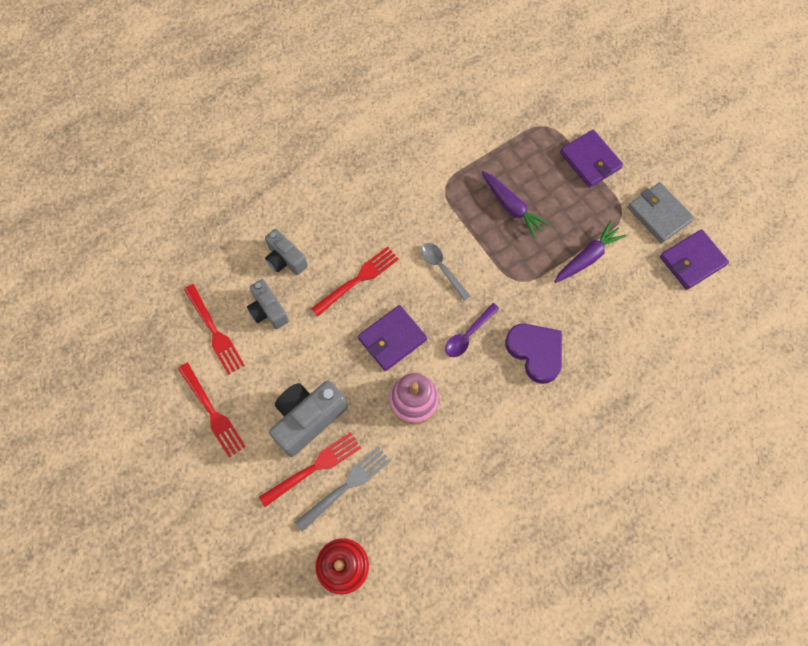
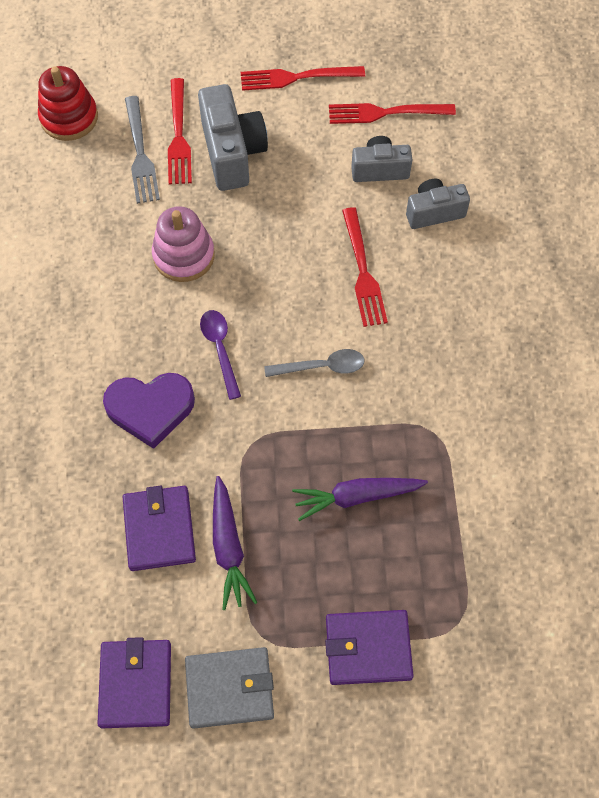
camera: 120 degrees right, 5 degrees down
(392, 339) = (267, 270): purple wallet -> purple wallet (159, 529)

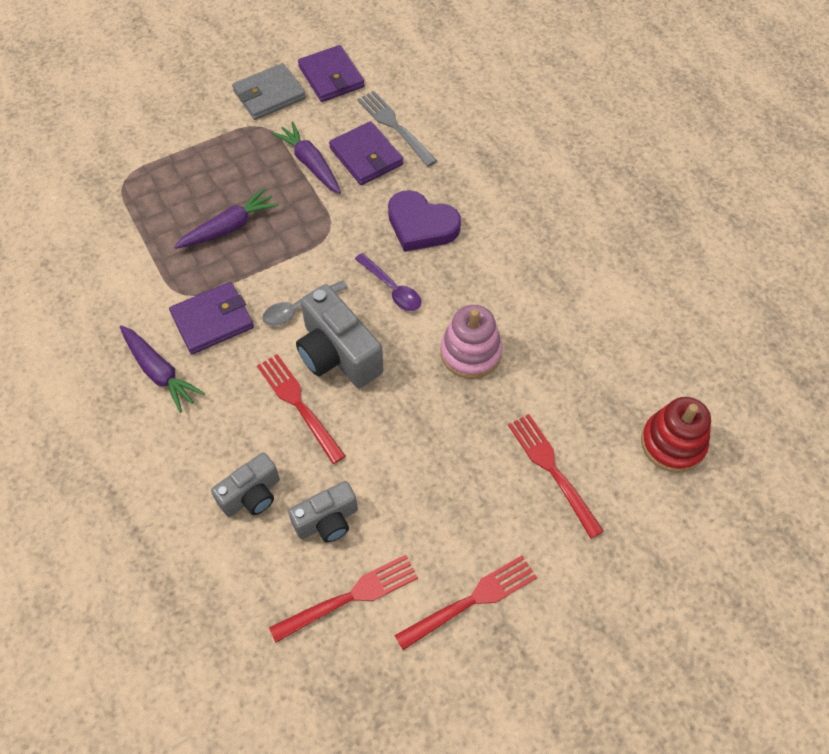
camera: 155 degrees right, 5 degrees down
(140, 154) = (576, 434): grey fork -> grey fork (395, 126)
(150, 409) = (421, 225): purple heart -> purple heart turned 120 degrees counterclockwise
(232, 153) = (488, 475): grey camera -> grey camera (338, 354)
(368, 648) = (184, 145): purple wallet -> purple wallet (212, 320)
(482, 355) = (159, 372): none -> purple carrot

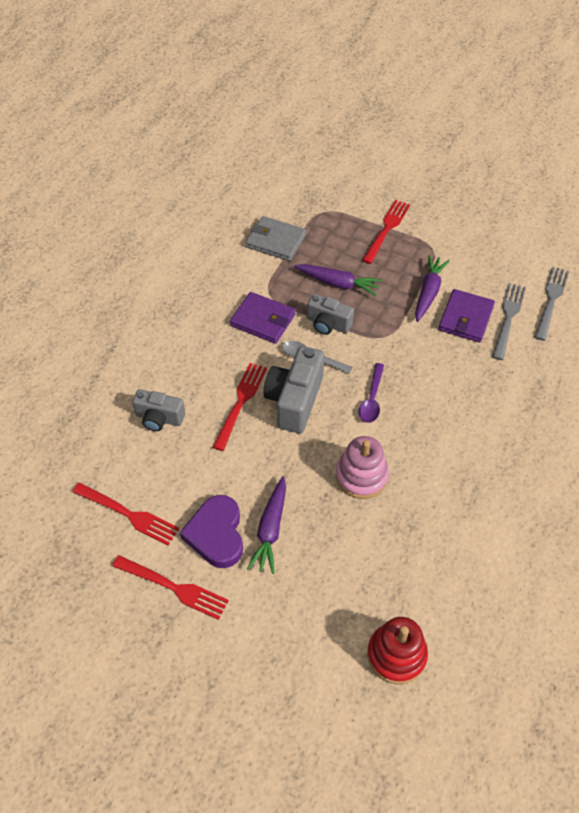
camera: 55 degrees right, 5 degrees down
(159, 372) = (205, 318): purple carrot -> purple carrot (270, 529)
(269, 95) = (462, 236): grey wallet -> grey wallet (276, 241)
(327, 521) = (171, 469): grey camera -> grey camera (328, 324)
(331, 77) = (512, 257): purple wallet -> none
(404, 84) = (551, 300): none -> grey fork
(421, 225) = (439, 384): purple heart -> purple heart (216, 534)
(552, 470) = (309, 583): red fork -> red fork (386, 229)

